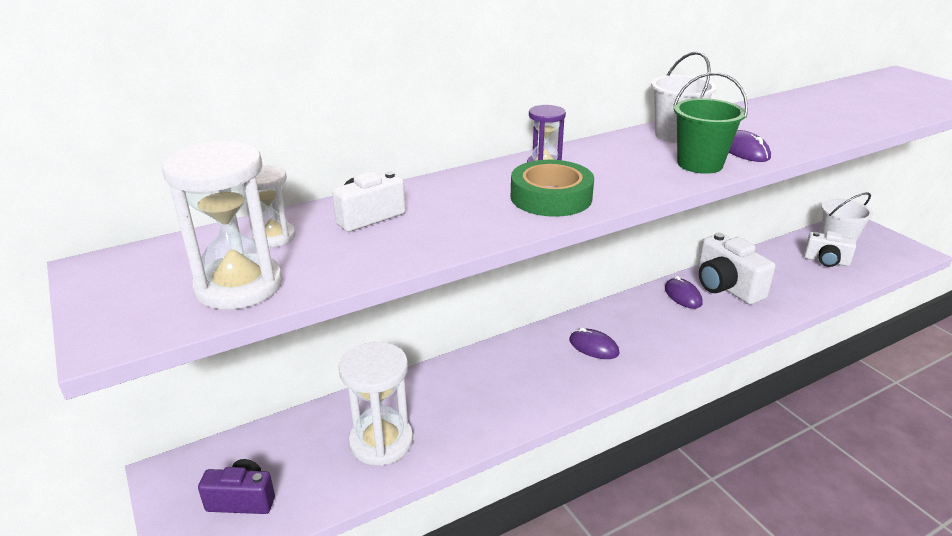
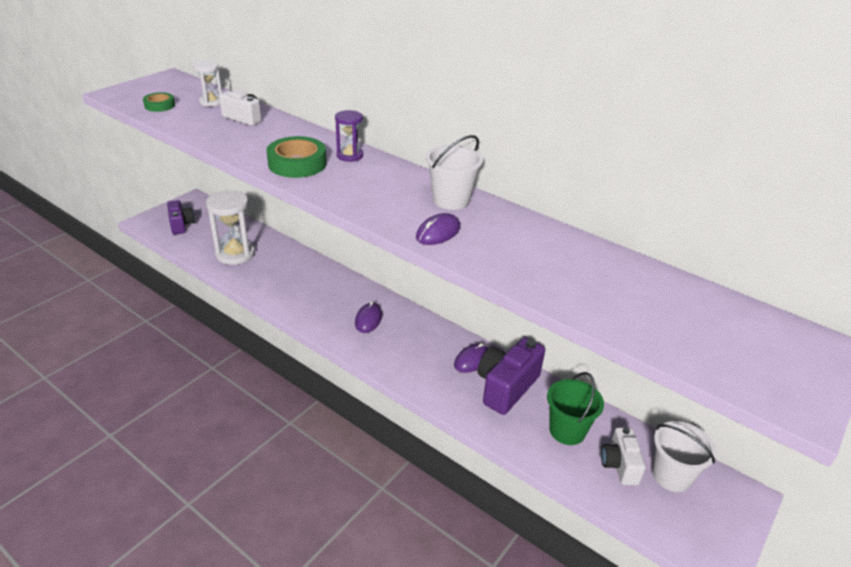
camera: 65 degrees right, 5 degrees up
(239, 286) = (159, 105): white hourglass -> green tape
(700, 164) = (392, 213): green bucket -> green bucket (567, 431)
(726, 287) = (506, 387): white camera -> purple camera

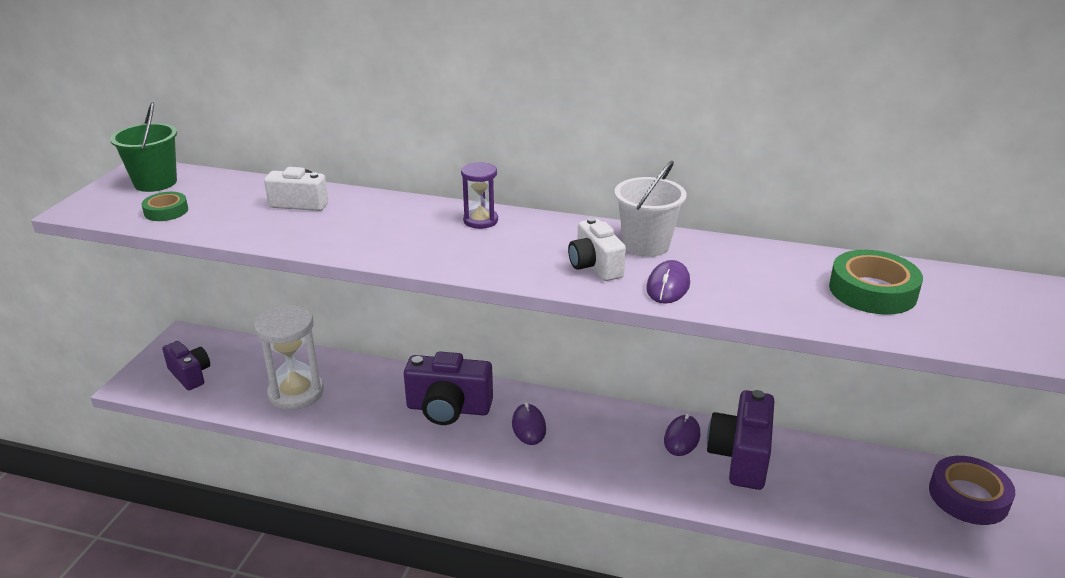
camera: 20 degrees left, 5 degrees down
(211, 102) = (235, 191): white hourglass -> none
(297, 163) = (426, 245): green tape -> green tape (872, 291)
(323, 292) = (448, 409): none -> purple camera
(567, 431) = (837, 484): green bucket -> green bucket (155, 183)
(619, 465) = (913, 503): white camera -> white camera (595, 266)
(671, 475) = (968, 497): white bucket -> purple tape

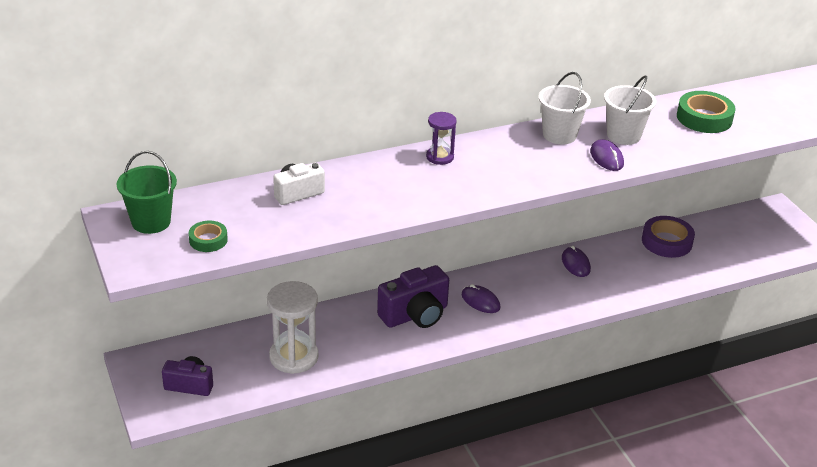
camera: 40 degrees left, 5 degrees up
(595, 266) = (552, 161): white camera -> none
(727, 272) = (623, 135): none -> white bucket
(740, 457) = (618, 260): purple camera -> none
(968, 497) = (745, 227): purple tape -> purple tape (666, 242)

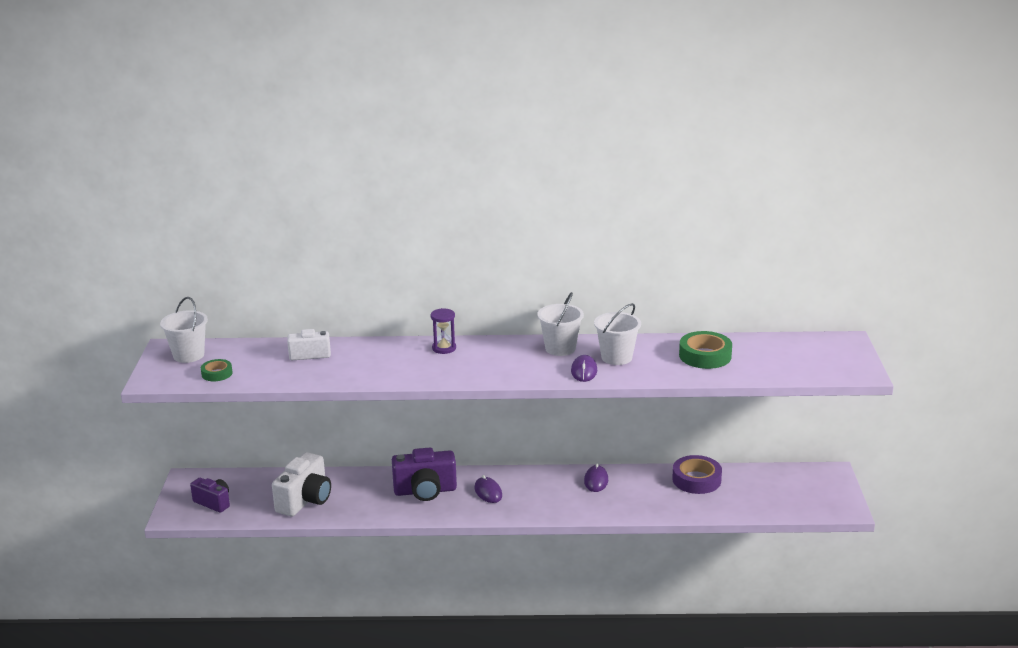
camera: 25 degrees right, 10 degrees down
(151, 222) = (188, 355): green bucket -> white bucket
(294, 357) = (305, 500): white hourglass -> white camera

